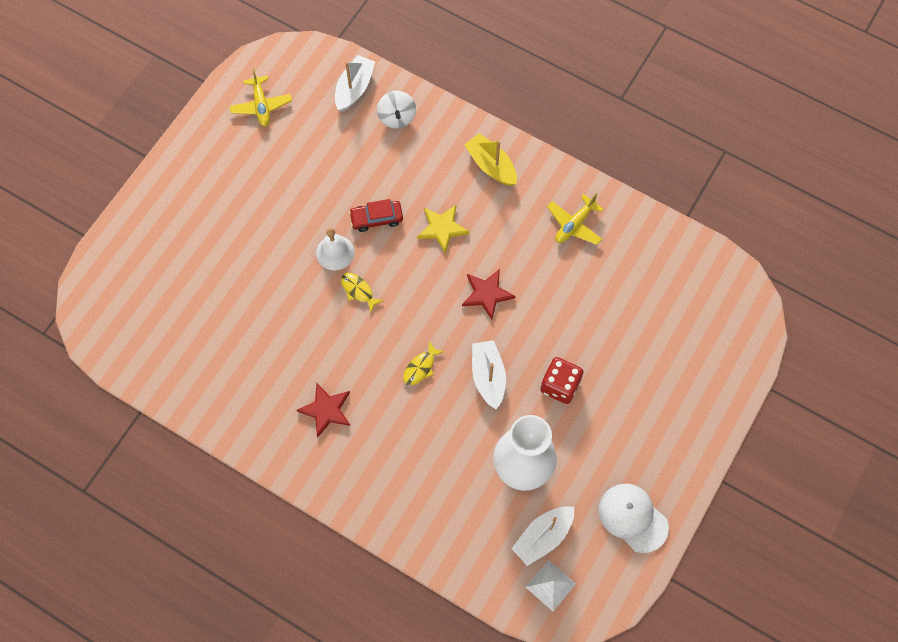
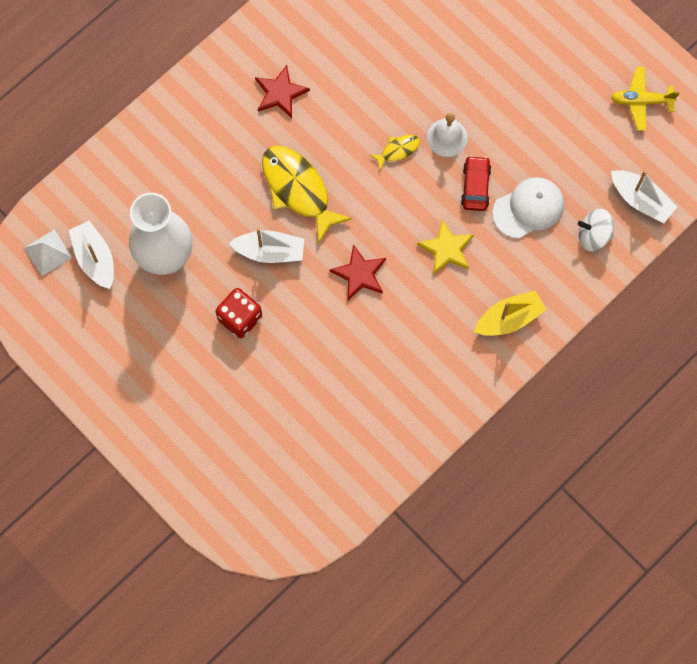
camera: 105 degrees right, 5 degrees up
(420, 367) = (298, 190): yellow fish -> yellow fish, size x2.11
(574, 224) = (415, 386): yellow plane -> none
(633, 518) = (86, 347): white cap -> white cap (528, 208)

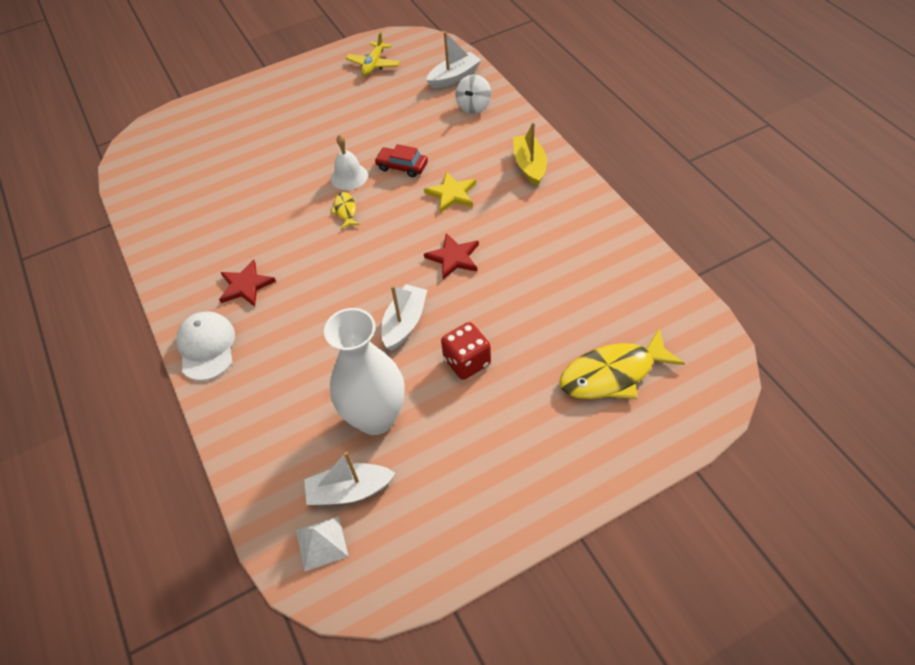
camera: 70 degrees left, 20 degrees down
(298, 190) = (350, 289): yellow fish -> yellow fish (612, 374)
(528, 208) = (435, 138): white cap -> white cap (206, 347)

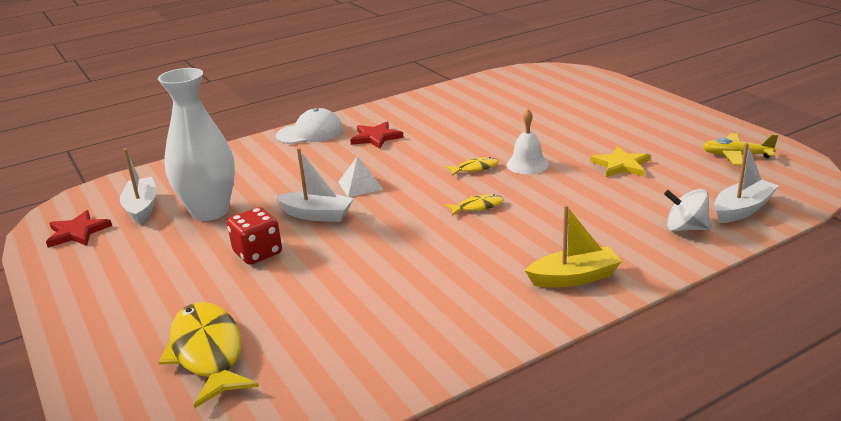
camera: 85 degrees right, 25 degrees down
(321, 543) = (102, 202): white pyramid -> white pyramid (360, 185)
(402, 166) = (551, 191): red car -> none
(417, 211) = (478, 207): none -> yellow fish
(452, 194) = (509, 225): yellow star -> yellow star (621, 165)
(453, 258) = (405, 234): red star -> red star (77, 232)
(454, 77) = (742, 209): white boat -> white boat turned 90 degrees counterclockwise

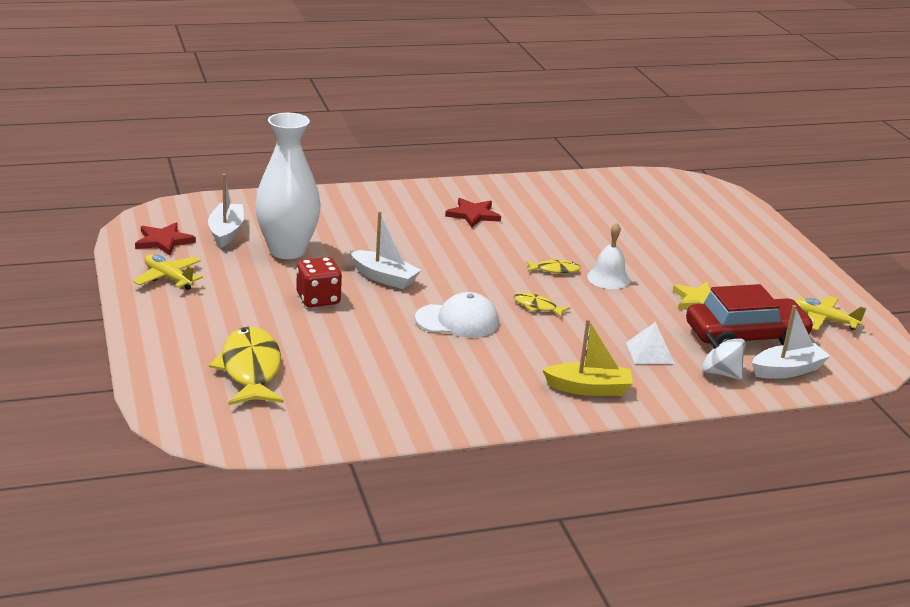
camera: 10 degrees right, 0 degrees up
(90, 270) = (168, 278): none -> yellow plane
(310, 133) = (410, 194): white cap -> white cap (457, 321)
(360, 185) = (436, 259): white pyramid -> white pyramid (650, 353)
(478, 207) = (537, 307): yellow fish -> yellow fish turned 150 degrees counterclockwise
(682, 187) = (746, 336): none -> red car

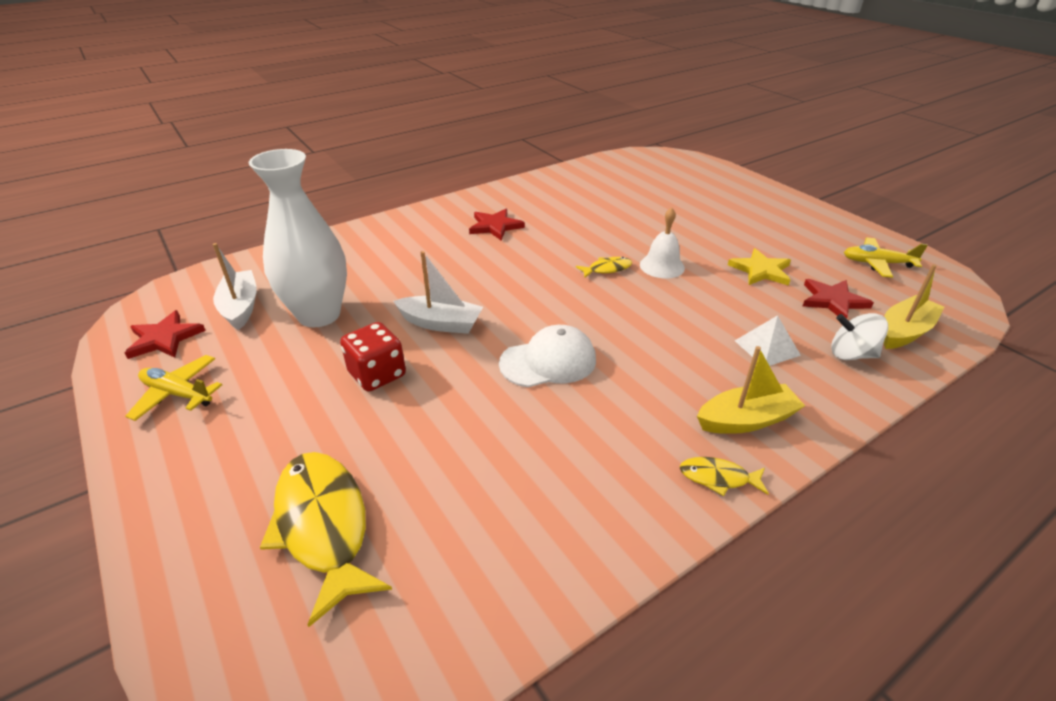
camera: 15 degrees left, 10 degrees up
(537, 307) = (619, 319): yellow fish -> yellow fish (718, 478)
(746, 336) = (833, 301): red car -> red star
(787, 370) = (904, 332): white boat -> yellow boat

